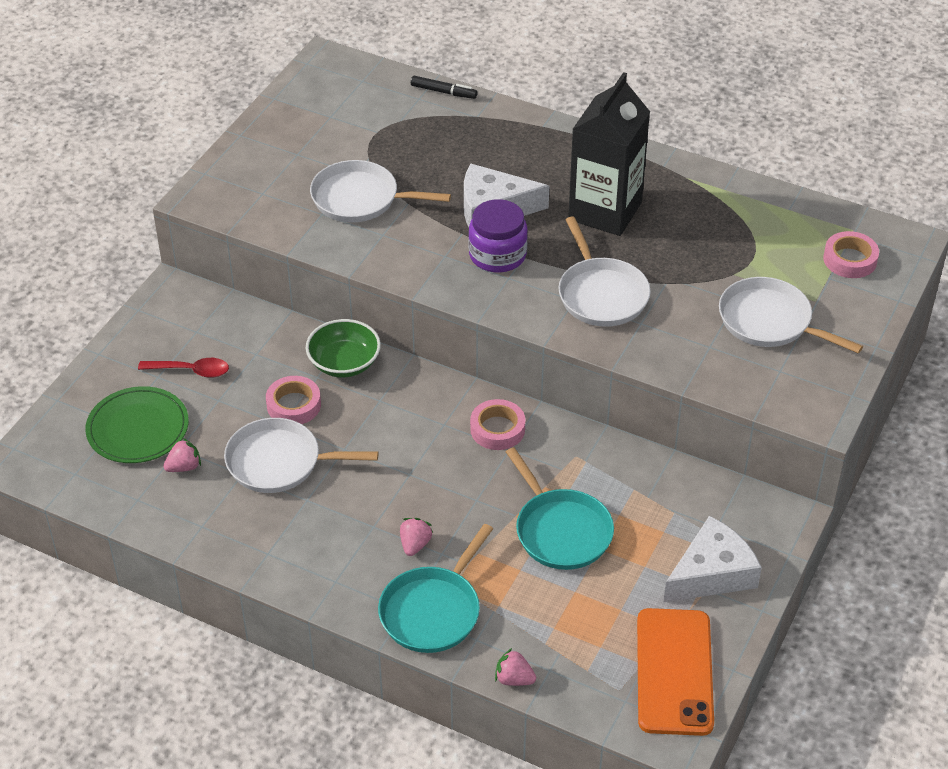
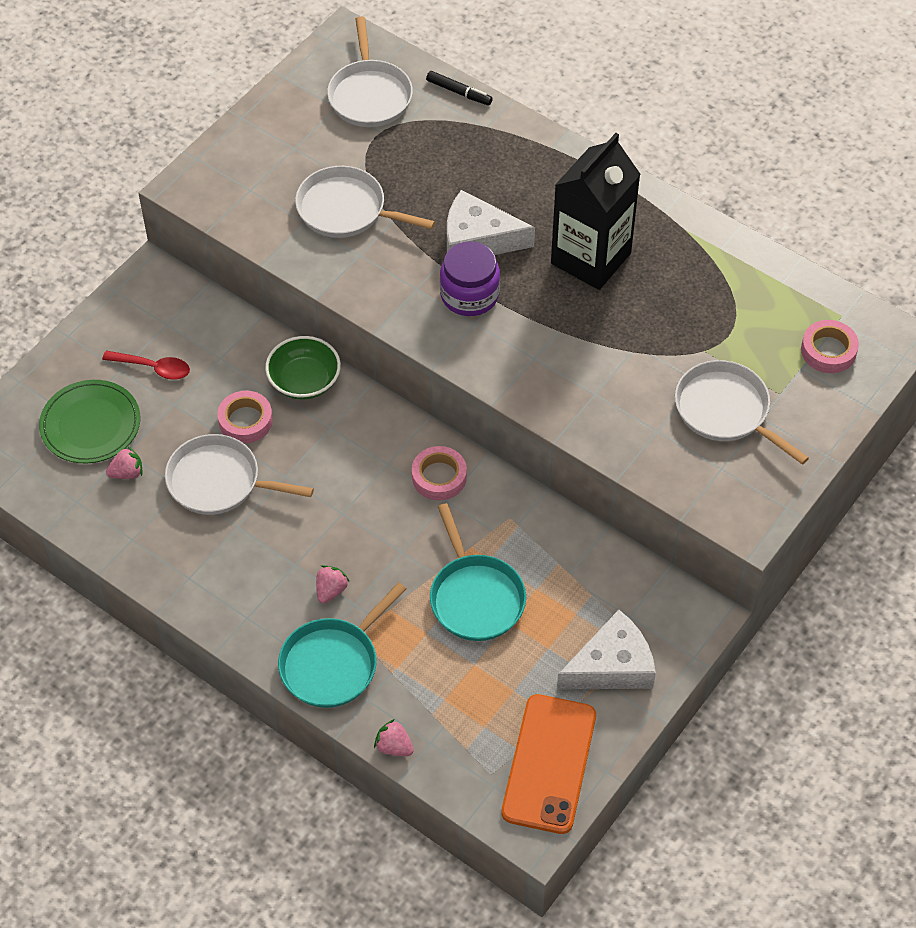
camera: 10 degrees right, 10 degrees up
(601, 294) = (563, 355): white pan -> white pan (369, 95)

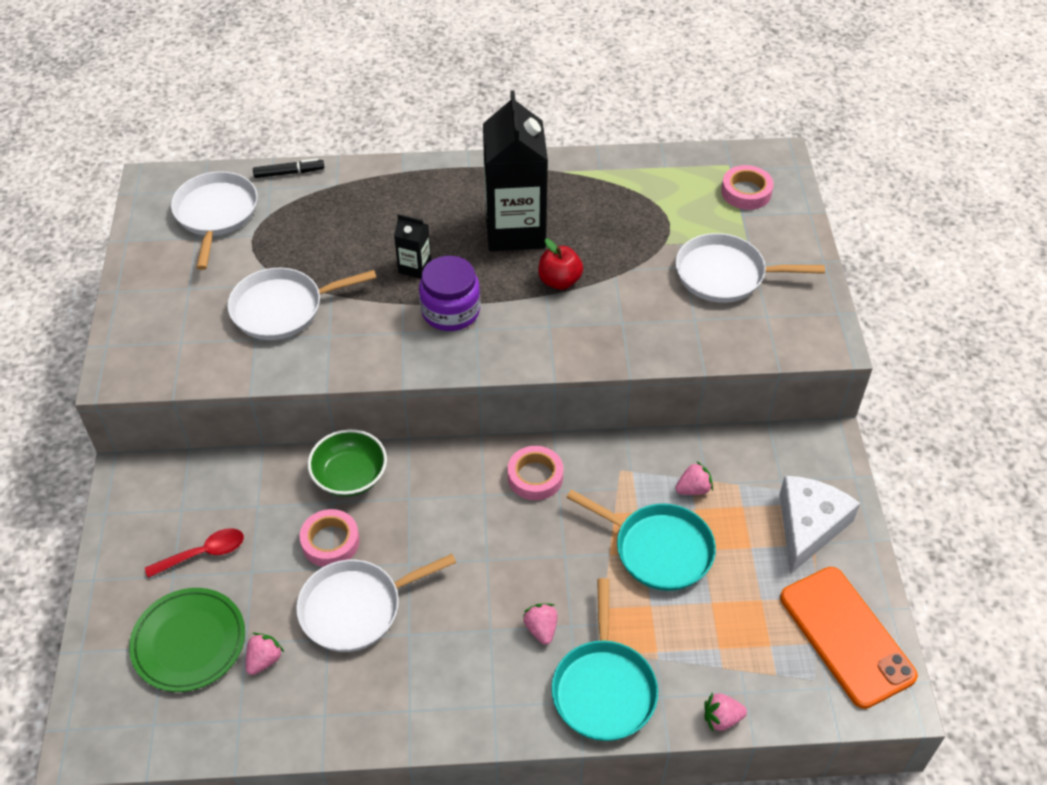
camera: 40 degrees left, 5 degrees down
(369, 95) = (216, 214): white pan -> white pan turned 135 degrees counterclockwise
(478, 239) = (415, 267): white cheese -> black carton
(551, 572) = (693, 489): none -> pink strawberry
(581, 326) = (559, 281): none -> red apple

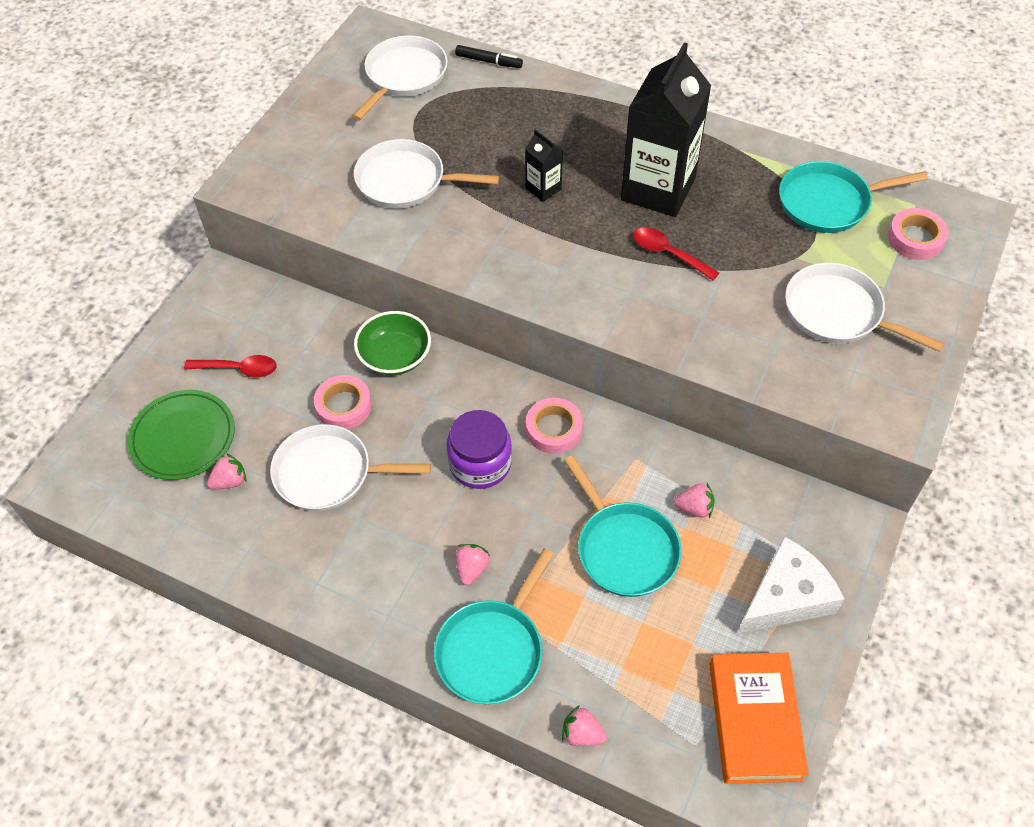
camera: 30 degrees right, 5 degrees up
(450, 311) = (549, 242): purple jar -> purple jar (480, 463)
(559, 281) = (668, 254): red apple -> red spoon
(661, 189) = (828, 202): none -> turquoise pan
(846, 636) = (754, 720): orange phone -> orange book

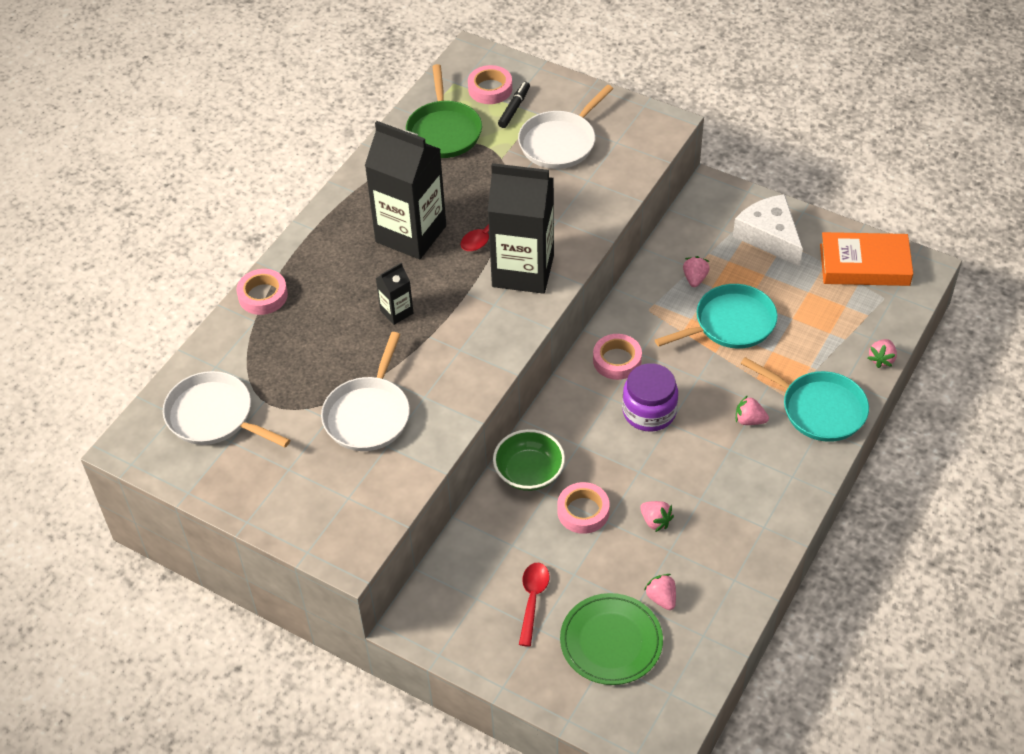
camera: 85 degrees left, 5 degrees down
(328, 473) = (655, 521): white pan -> pink strawberry
(488, 61) = (209, 346): black marker -> black marker (514, 108)
(555, 88) = (263, 296): none -> pink tape
(615, 289) = (523, 271): none -> black carton
(828, 202) = (444, 131): turquoise pan -> green pan

